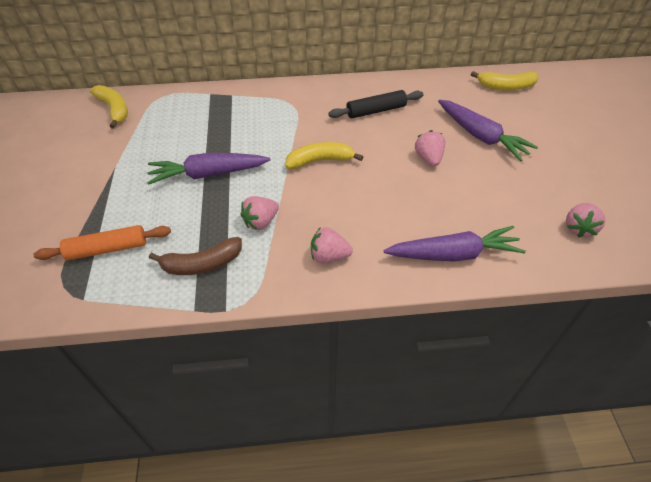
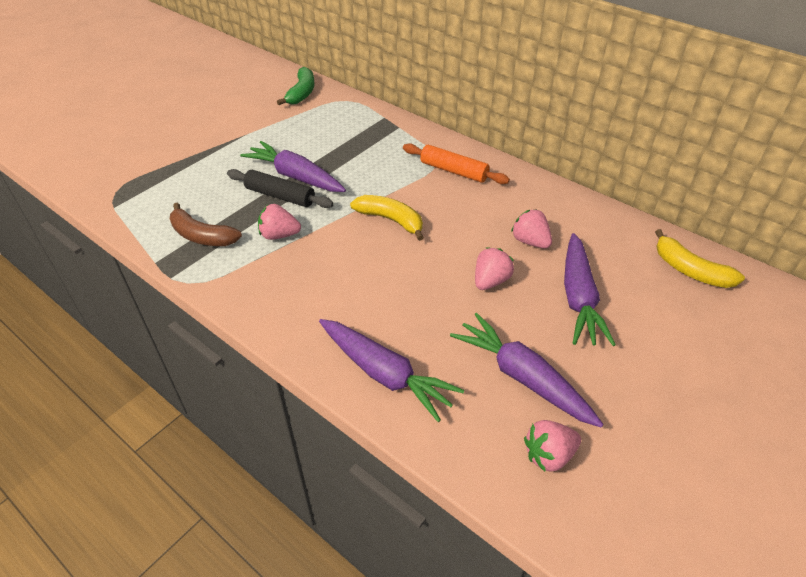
camera: 45 degrees right, 5 degrees down
(107, 249) = (167, 185): orange rolling pin -> orange rolling pin (453, 171)
(114, 110) = (302, 93): yellow banana -> green banana
(329, 256) = (287, 296): pink strawberry -> pink strawberry (530, 241)
(376, 111) = (504, 210): black rolling pin -> black rolling pin (280, 196)
(515, 199) = (522, 377): none -> purple carrot

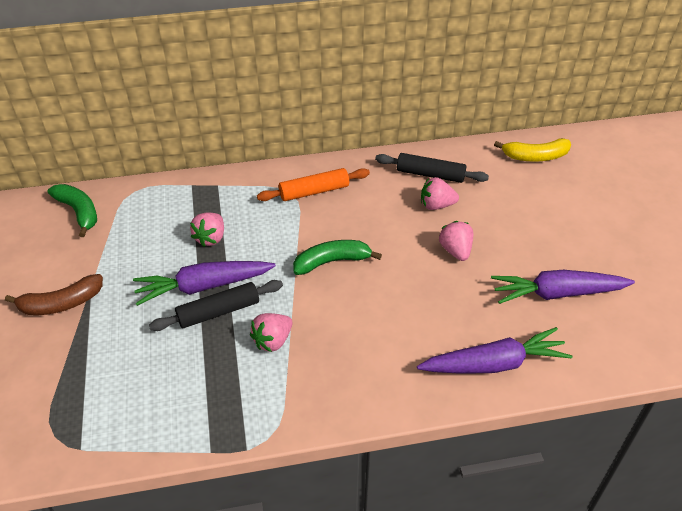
camera: 50 degrees left, 0 degrees up
(202, 236) = (212, 396): brown banana -> brown banana (61, 304)
(391, 220) = (332, 262): yellow banana -> green banana
(549, 455) = (628, 323): pink strawberry -> pink strawberry (211, 238)
(563, 218) = (430, 174): none -> black rolling pin
(578, 298) = (512, 220): purple carrot -> none

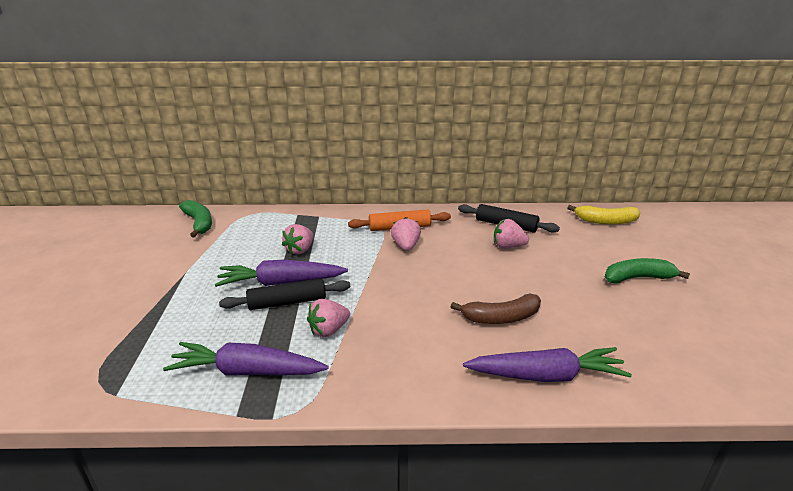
camera: 10 degrees right, 15 degrees down
(61, 304) = (155, 282): brown banana -> brown banana (501, 318)
(332, 262) = (402, 277): green banana -> green banana (638, 278)
(455, 251) = (520, 280): pink strawberry -> pink strawberry (406, 246)
(556, 293) = (619, 324): purple carrot -> purple carrot (246, 371)

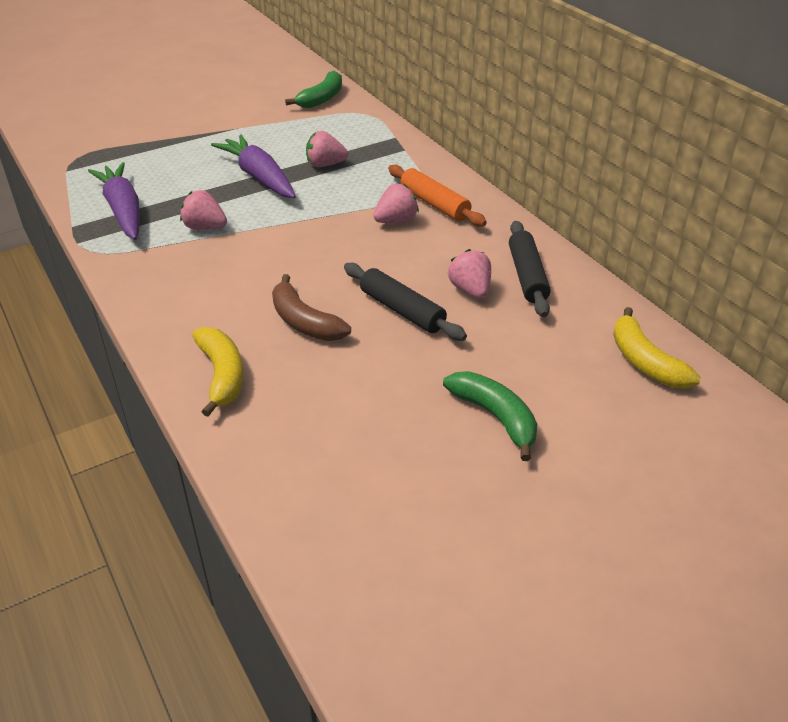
camera: 60 degrees right, 10 degrees up
(287, 302) = (231, 192): black rolling pin -> black rolling pin (402, 310)
(546, 375) = (222, 375): purple carrot -> yellow banana

